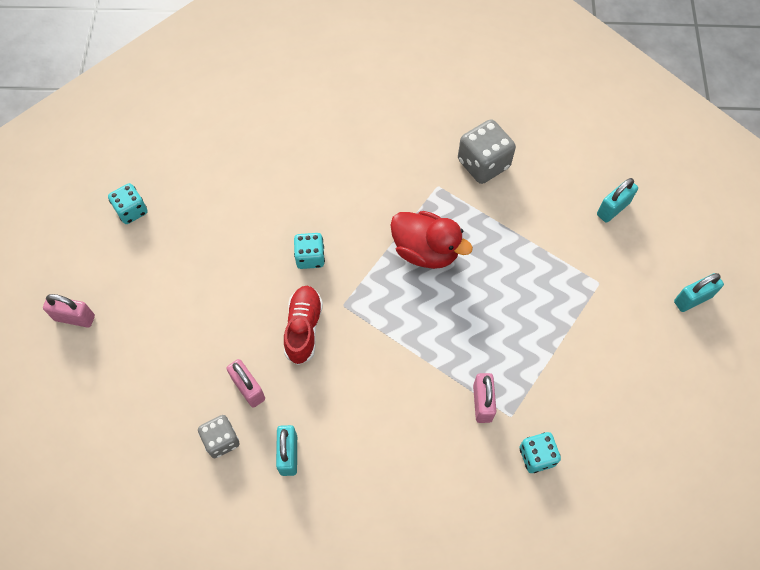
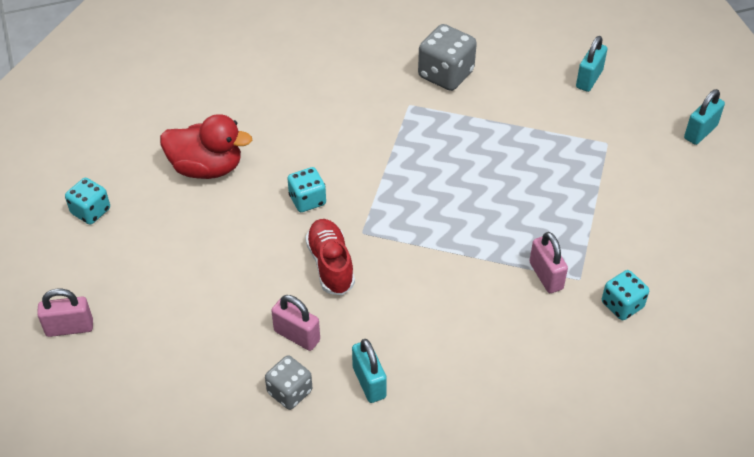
camera: 20 degrees left, 15 degrees down
(426, 251) = (424, 162): red duck -> red duck (207, 168)

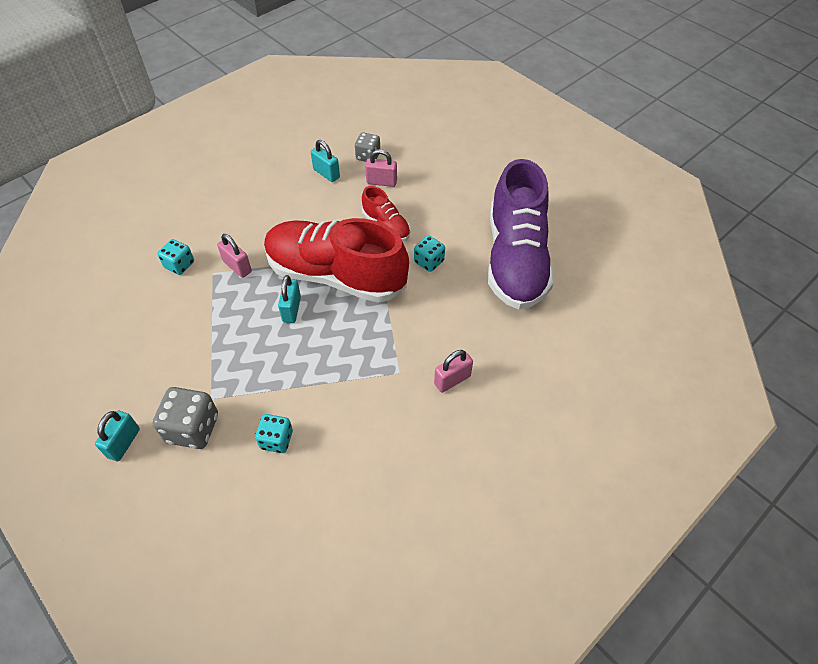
camera: 155 degrees right, 5 degrees up
(69, 328) = (511, 146): pink padlock -> pink padlock (452, 380)
(91, 211) = (562, 206): turquoise dice -> turquoise dice (276, 440)
(207, 168) = (515, 259): red duck -> purple shoe
(427, 222) = (336, 275): none -> red shoe
(445, 74) = (382, 418): grey dice -> grey dice (193, 428)
(589, 79) = (242, 468): turquoise padlock -> turquoise padlock (291, 309)

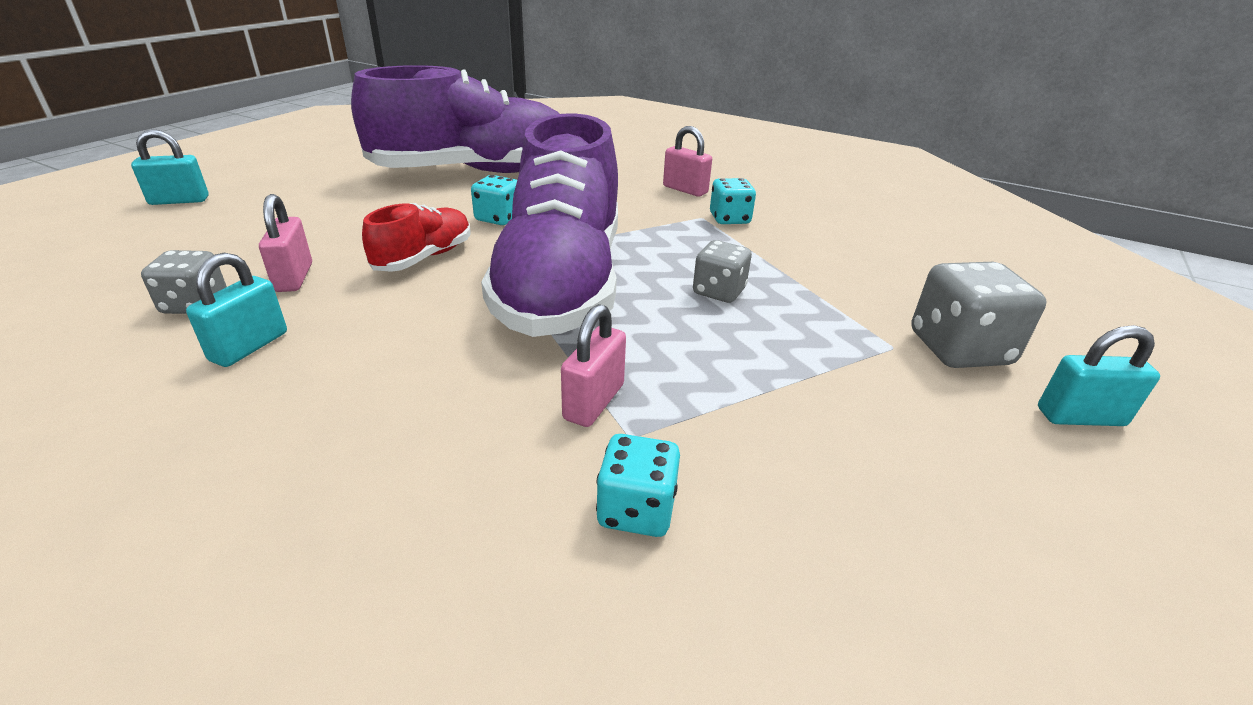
camera: 110 degrees left, 20 degrees down
(276, 440) = (882, 276): turquoise dice -> turquoise dice (729, 219)
(291, 309) = (661, 310): turquoise padlock -> turquoise padlock (179, 201)
(298, 341) = (719, 291): none -> grey dice
(336, 275) = (561, 283): red shoe -> purple shoe

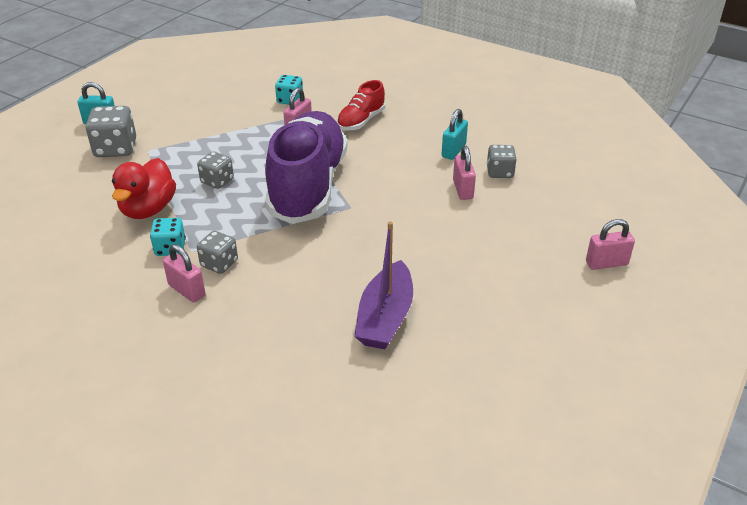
camera: 175 degrees left, 5 degrees up
(179, 201) = (606, 263): turquoise padlock -> pink padlock
(424, 257) = (394, 205): red shoe -> red shoe (361, 121)
(474, 172) = (385, 317): purple shoe -> purple boat
(498, 218) = (352, 246): turquoise dice -> none
(661, 206) = (219, 263): none -> grey dice
(795, 255) = (148, 209): none -> red duck

